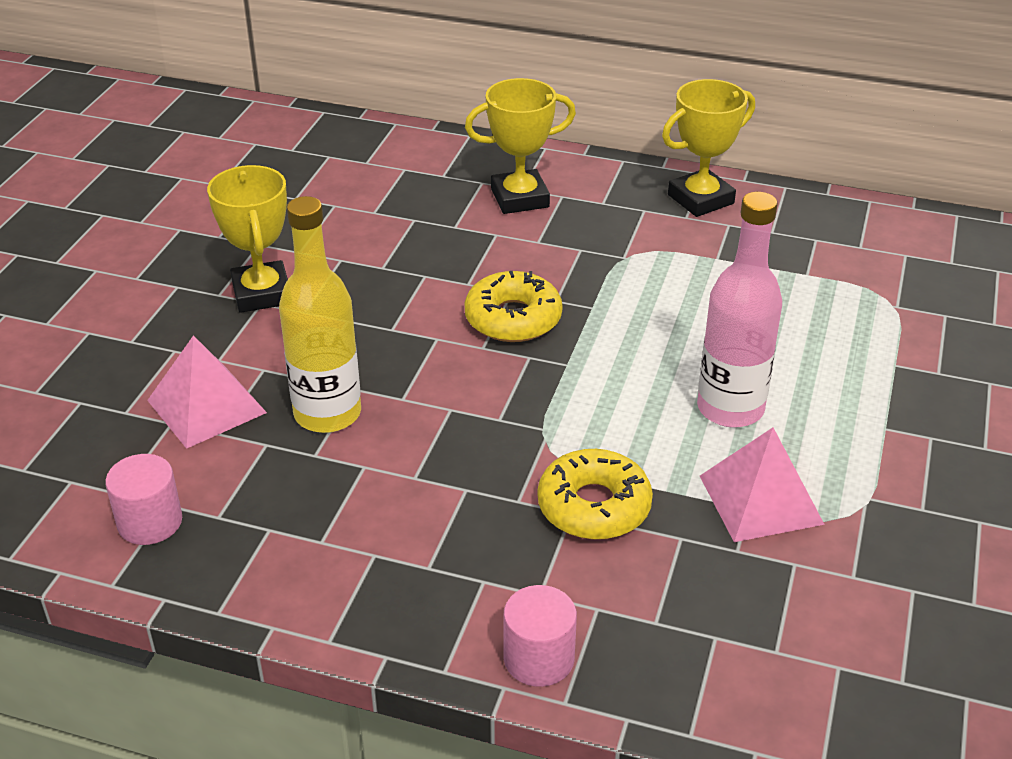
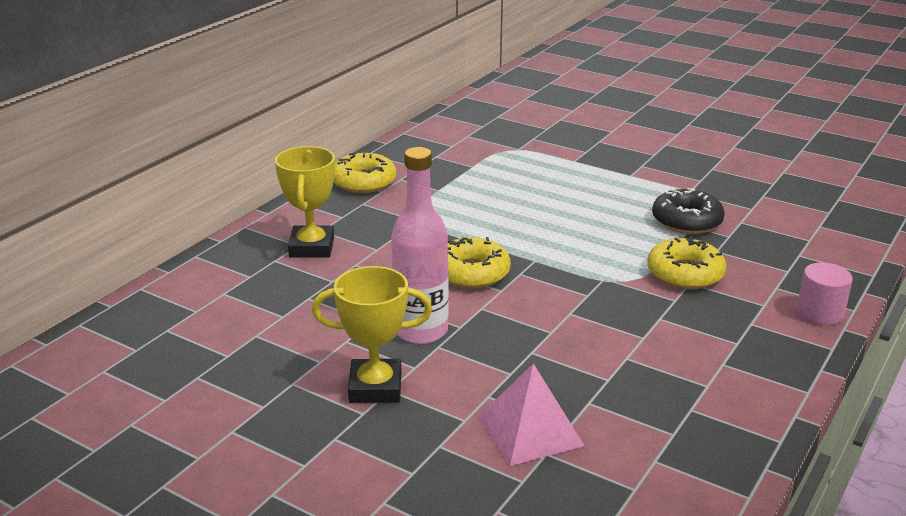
camera: 75 degrees left, 10 degrees down
(150, 522) = (676, 471): pink cylinder -> none
(327, 414) = (559, 368): yellow bottle -> none
(700, 199) = (364, 182): yellow trophy -> yellow donut
(730, 408) = (600, 214): pink bottle -> pink bottle (421, 331)
(760, 499) = (686, 221): pink pyramid -> black donut

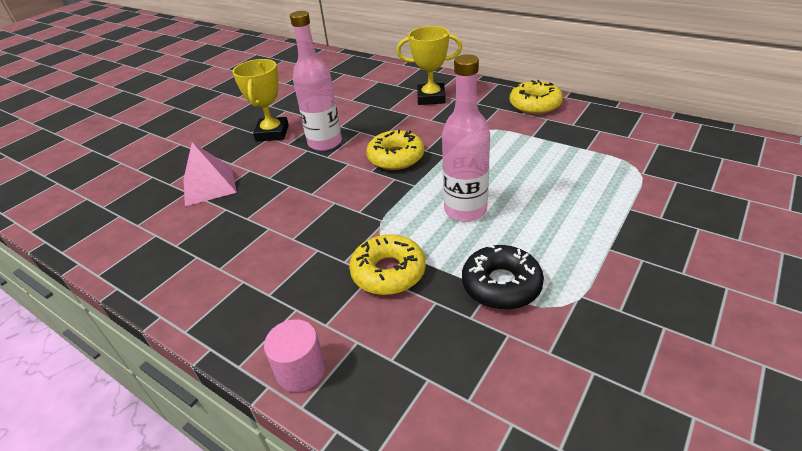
camera: 95 degrees right, 10 degrees up
(581, 232) = (465, 210): none -> pink bottle

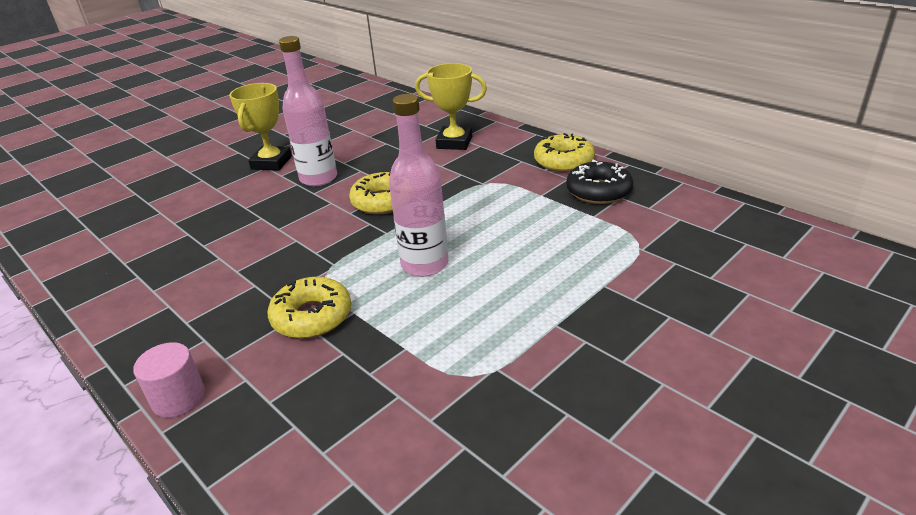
camera: 10 degrees right, 5 degrees down
(209, 185) = (184, 208): pink pyramid -> none
(501, 285) = (419, 345): black donut -> black donut (598, 191)

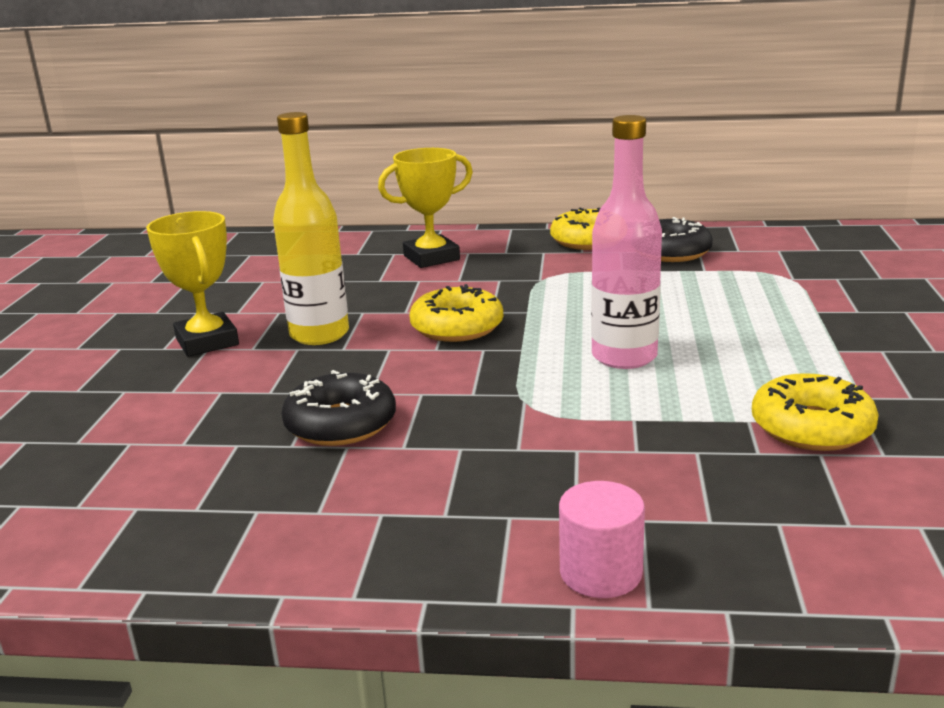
camera: 40 degrees left, 10 degrees down
(237, 242) = (341, 424): none -> black donut
(312, 316) = (597, 441): yellow donut -> yellow donut (811, 427)
(318, 178) = (319, 334): pink bottle -> yellow bottle

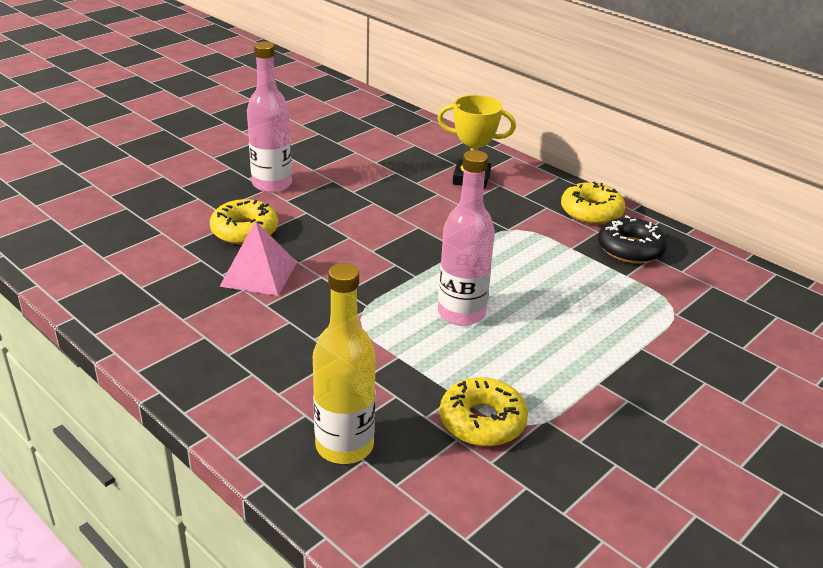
camera: 35 degrees right, 10 degrees up
(207, 342) = (272, 184): yellow trophy -> pink bottle
(319, 334) = (329, 208): yellow bottle -> yellow bottle (344, 446)
(341, 424) = (259, 274): black donut -> pink pyramid
(457, 327) = (405, 241): yellow donut -> yellow donut (244, 231)
(600, 572) = (244, 428): pink cylinder -> none

